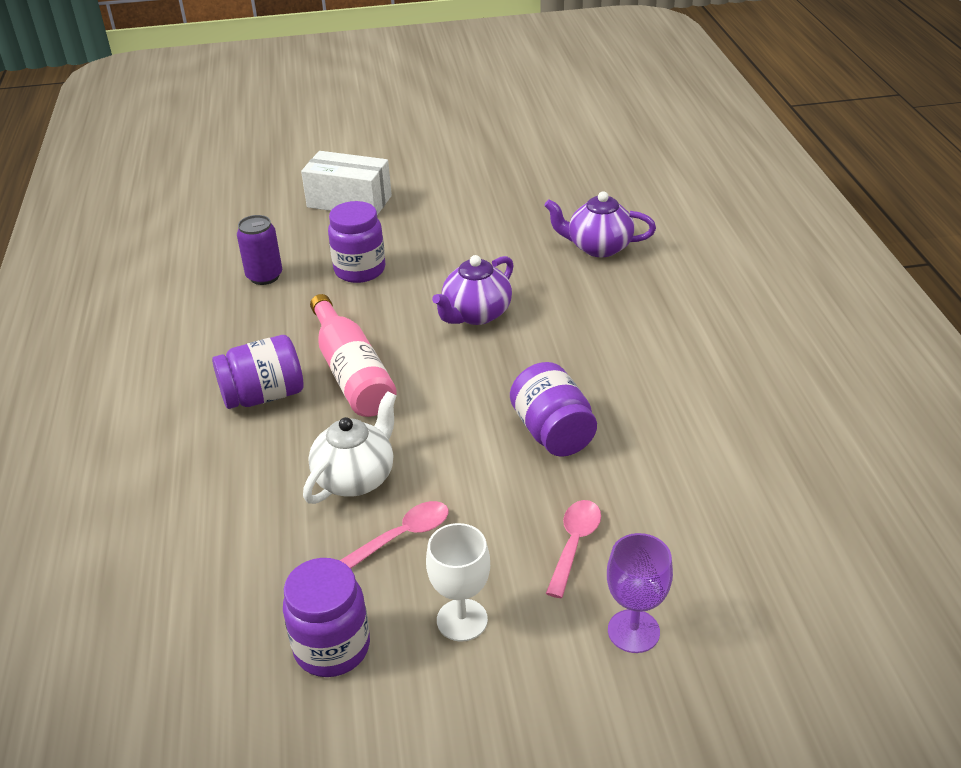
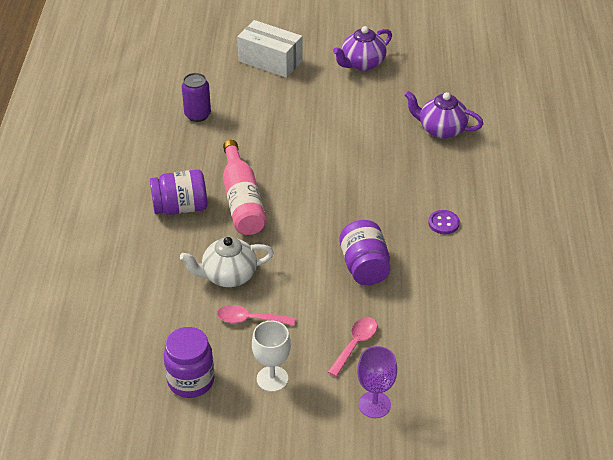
camera: 10 degrees right, 5 degrees up
(356, 477) = (228, 276): white teapot -> white teapot turned 150 degrees counterclockwise
(360, 270) = (265, 121): purple jar -> none
(404, 535) = (250, 319): pink spoon -> pink spoon turned 150 degrees counterclockwise
(476, 314) = (337, 170): purple teapot -> purple teapot (362, 63)
(643, 358) = (443, 223): none -> purple button

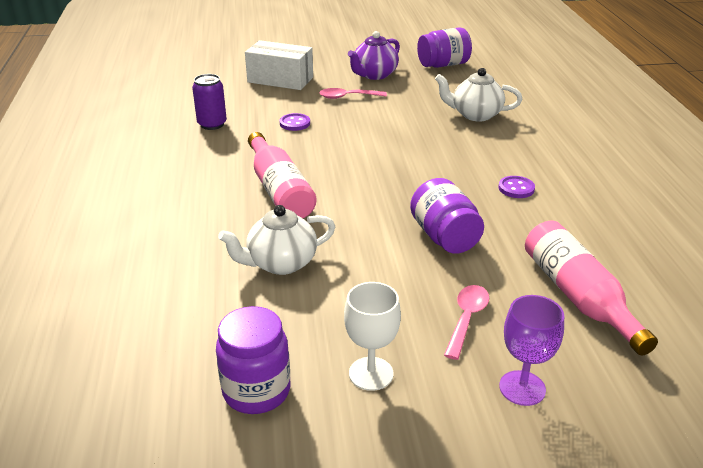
camera: 10 degrees left, 10 degrees down
(180, 207) = (207, 203): purple jar -> purple jar (443, 65)
(250, 319) = (320, 307): pink spoon -> pink spoon (347, 97)
(271, 122) = (295, 123): none -> purple button
(441, 129) = (475, 115): purple teapot -> white teapot
(448, 336) = (578, 296): none -> pink bottle

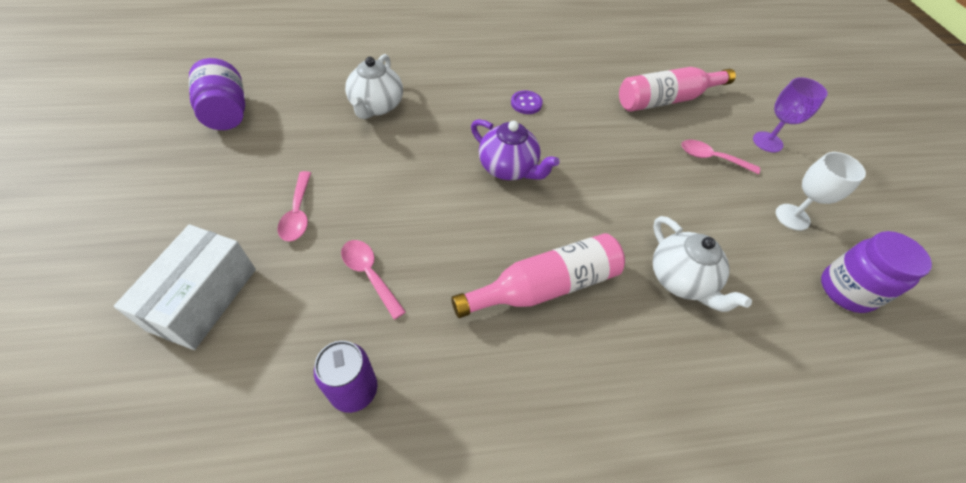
camera: 95 degrees left, 20 degrees up
(295, 123) = (369, 274): purple button -> pink spoon
(374, 75) = (232, 181): purple teapot -> purple teapot (508, 168)
(444, 237) = (610, 157): purple jar -> none

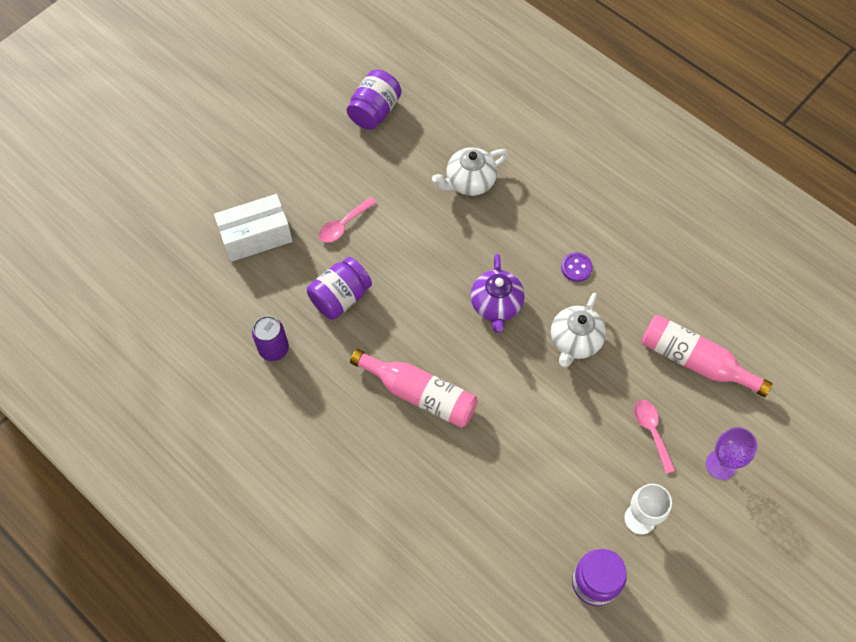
camera: 55 degrees right, 10 degrees up
(369, 274) = (340, 297): pink spoon -> purple jar
(681, 280) = (501, 470): white teapot -> white teapot (575, 341)

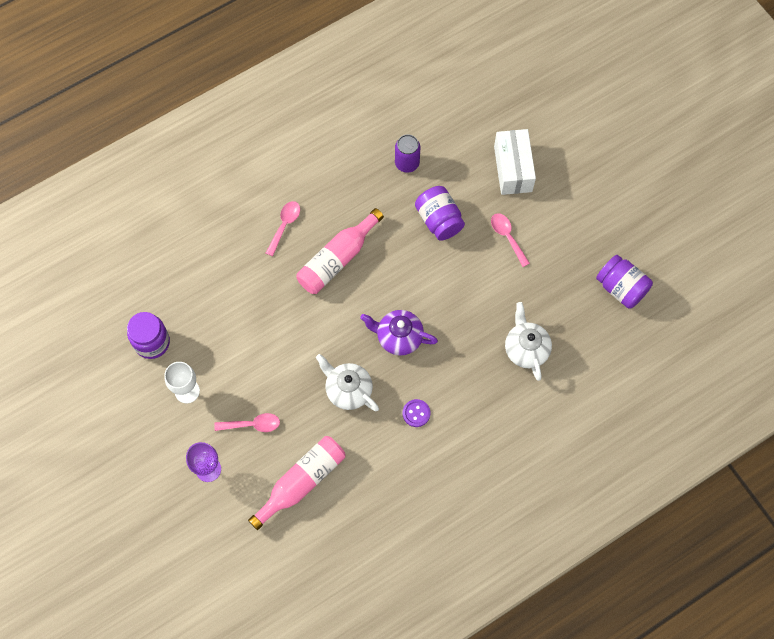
camera: 105 degrees right, 5 degrees up
(392, 467) = (284, 225): none -> pink spoon

